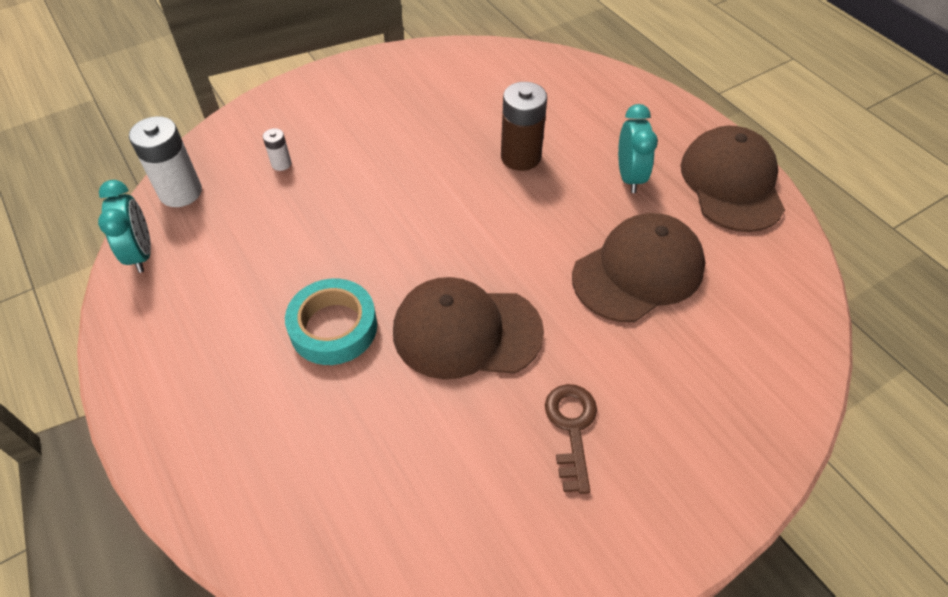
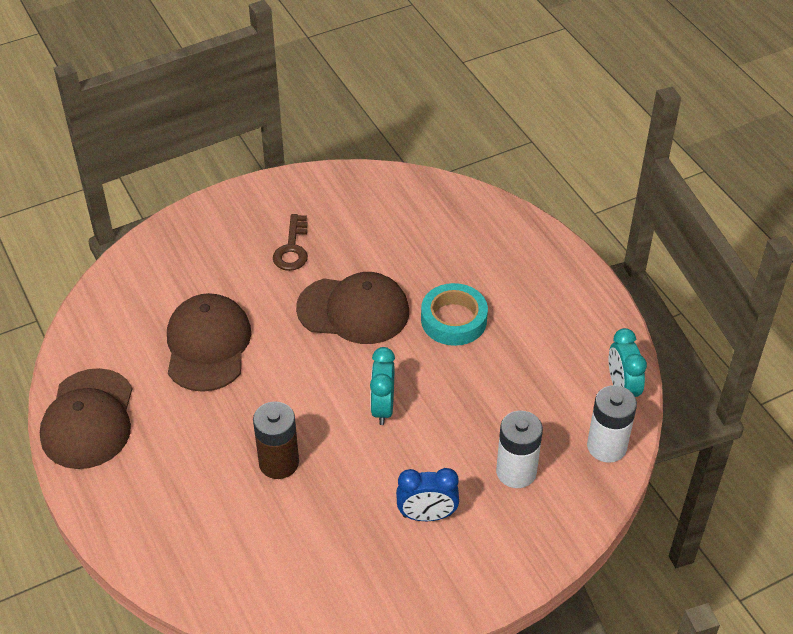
camera: 175 degrees left, 5 degrees down
(281, 164) = (516, 472): white battery -> white battery, size x2.03
(372, 124) = (427, 515): none -> blue clock
(629, 177) = (180, 432): turquoise clock -> turquoise clock (382, 407)
(638, 271) = (208, 345): brown cap -> brown cap turned 120 degrees clockwise

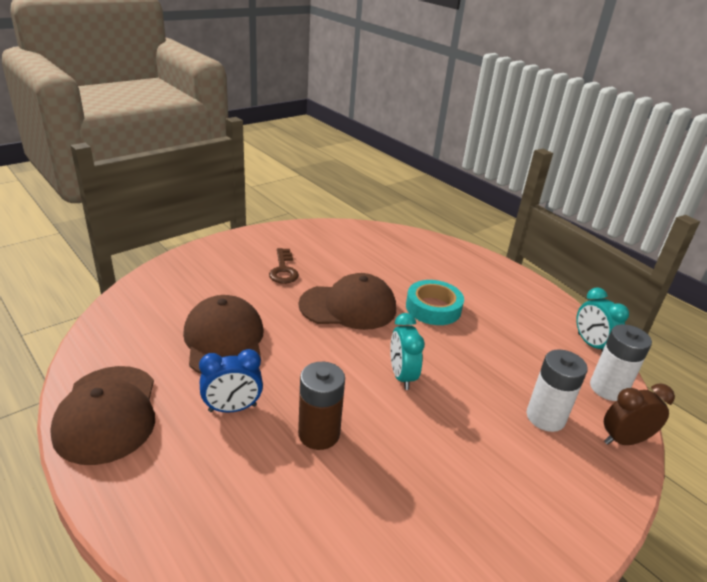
camera: 15 degrees left, 15 degrees down
(427, 515) = (485, 467): blue clock -> blue clock (232, 408)
(586, 506) = (624, 440): none -> brown clock

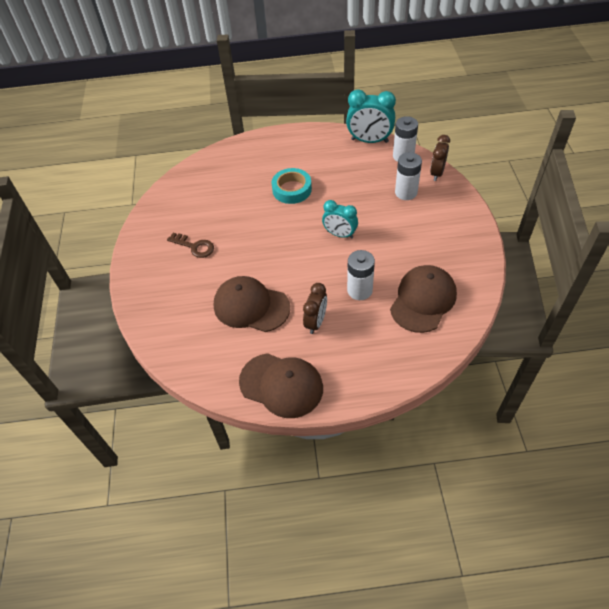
camera: 50 degrees left, 20 degrees up
(232, 408) = (316, 322): blue clock -> brown clock
(319, 434) = (359, 290): brown battery -> white battery
(348, 307) = (261, 230): brown cap -> brown cap (423, 300)
(591, 344) = (369, 141): turquoise clock -> turquoise clock, size x1.52

